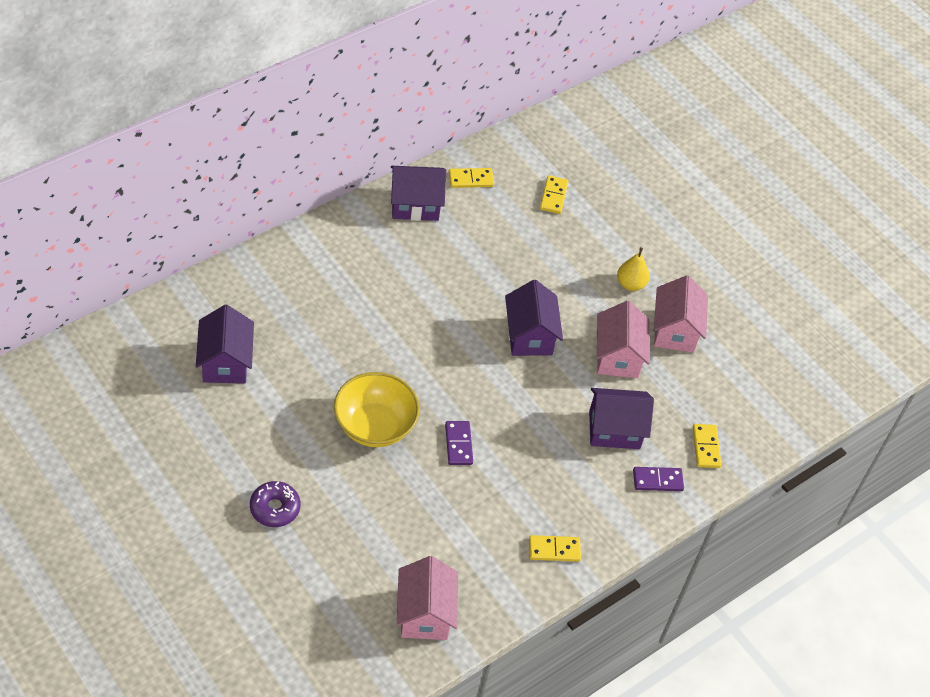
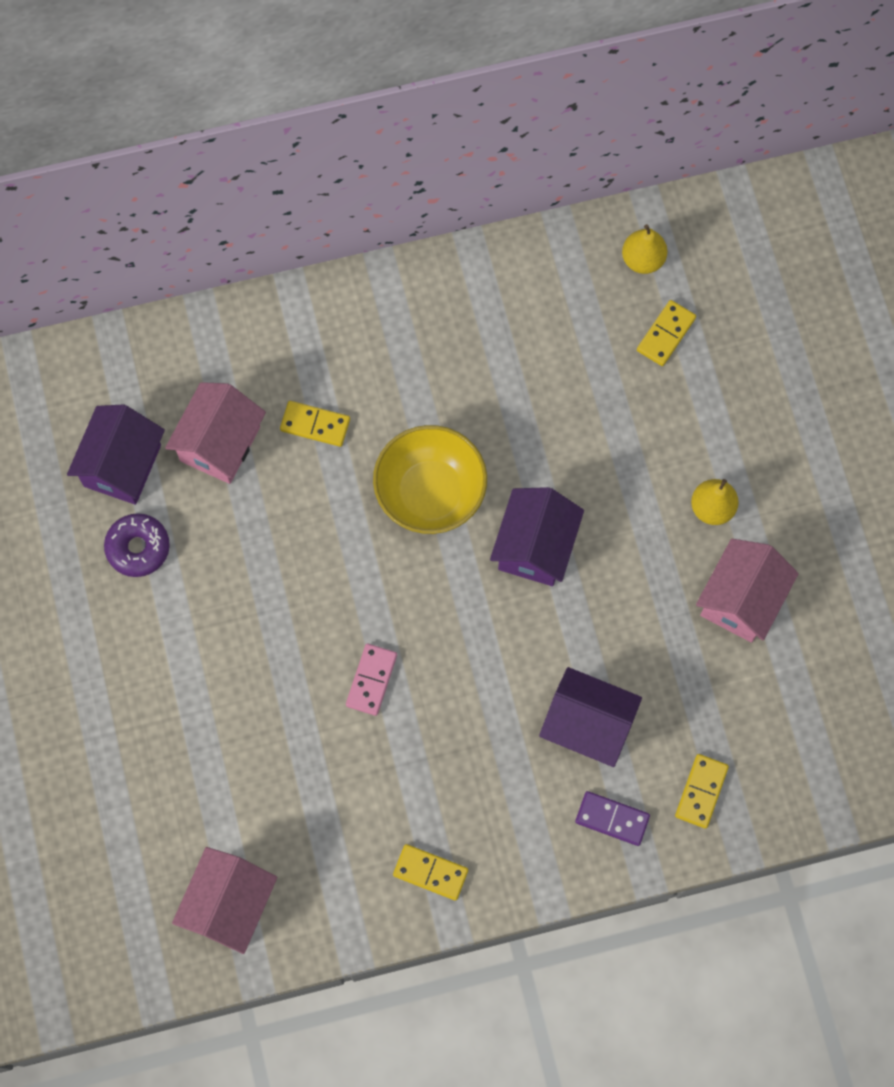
camera: 30 degrees right, 20 degrees up
(275, 508) = (104, 696): purple donut -> purple donut (138, 548)
(374, 426) = (274, 619): yellow bowl -> yellow bowl (430, 493)
(415, 205) = (466, 294): purple house -> none
(458, 444) = (371, 680): purple domino -> pink domino
(471, 179) = (560, 274): yellow domino -> yellow domino (315, 424)
(519, 159) = (643, 259): none -> yellow pear
(617, 356) = (642, 615): pink house -> pink house (220, 444)

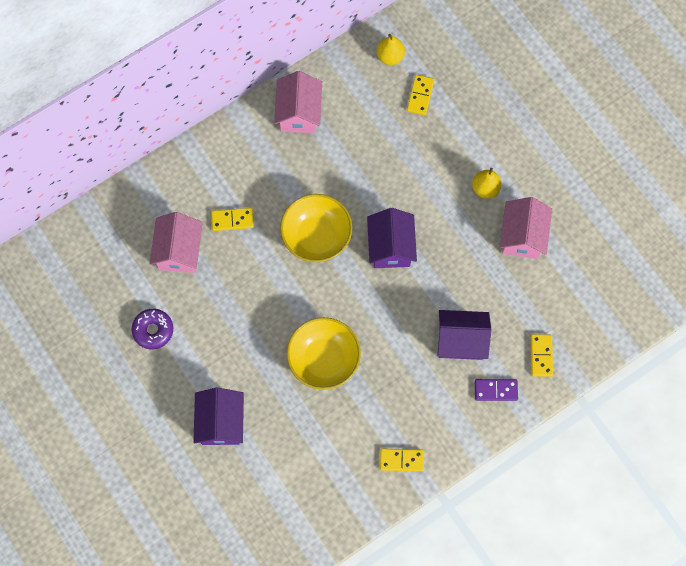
camera: 20 degrees left, 0 degrees up
(122, 465) = (125, 284): purple house -> purple house (221, 422)
(229, 905) = (289, 523): pink house -> pink house (299, 113)
(371, 680) = (324, 359): pink domino -> yellow bowl

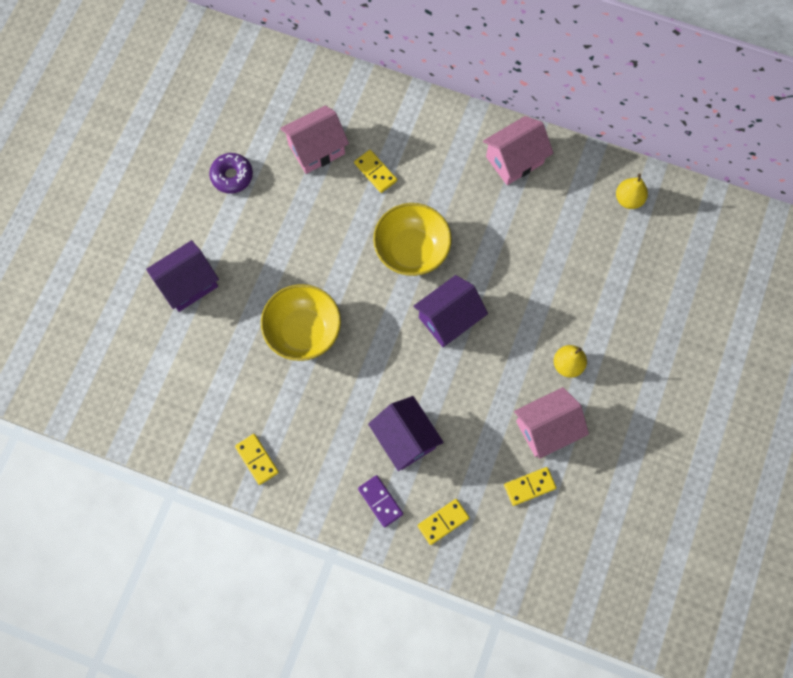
camera: 55 degrees right, 0 degrees up
(420, 96) = (611, 249): yellow domino -> yellow domino (529, 486)

